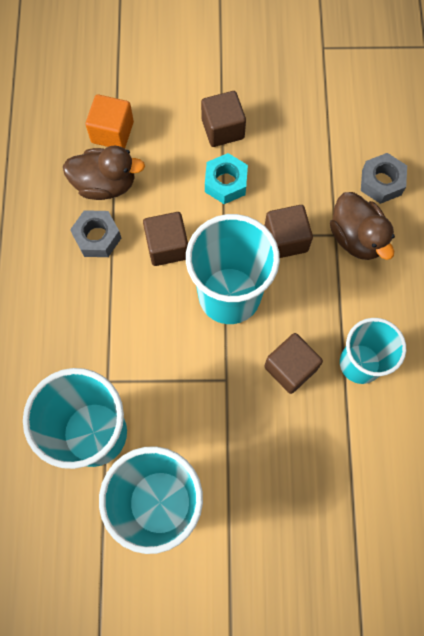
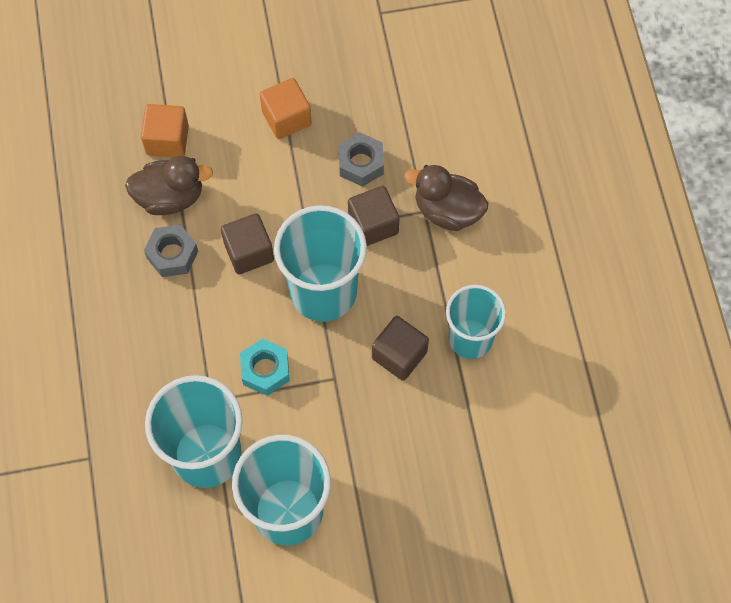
camera: 10 degrees left, 5 degrees down
(223, 129) = (286, 118): brown cube -> orange cube
(225, 183) = (299, 175): turquoise nut -> turquoise nut (265, 370)
(356, 237) = (447, 210): brown duck -> brown duck turned 150 degrees clockwise
(381, 182) = (464, 148): grey nut -> grey nut (361, 163)

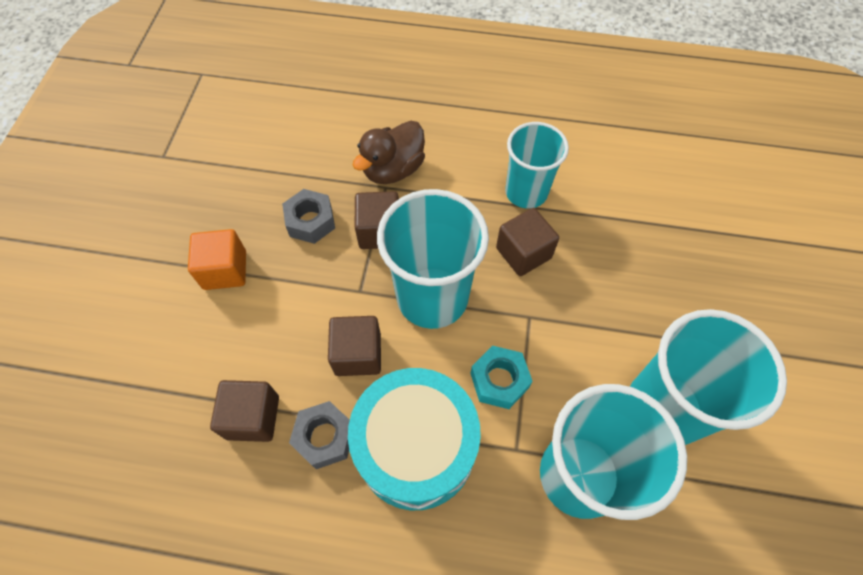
camera: 70 degrees left, 5 degrees down
(167, 140) = (181, 398): orange cube -> none
(170, 197) = (253, 417): brown duck -> brown cube
(187, 324) = (416, 447): none -> turquoise drum

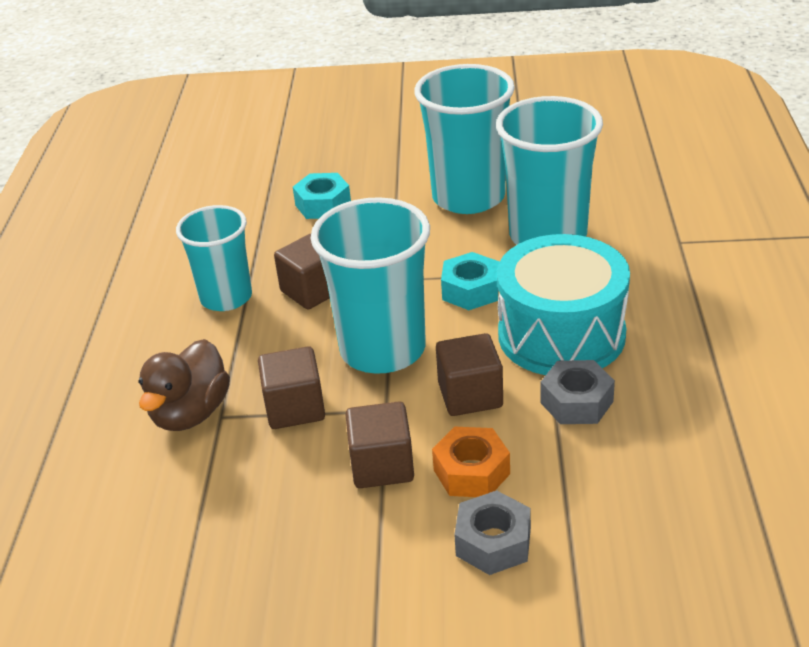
camera: 95 degrees left, 25 degrees down
(225, 270) = (378, 551): orange cube -> none
(253, 417) = (576, 467): brown cube -> brown cube (382, 466)
(274, 340) = (471, 472): none -> orange nut
(310, 221) = (284, 478): grey nut -> grey nut (493, 542)
(393, 169) = (191, 413): brown duck -> brown duck turned 75 degrees clockwise
(661, 271) = (323, 205): none -> turquoise nut

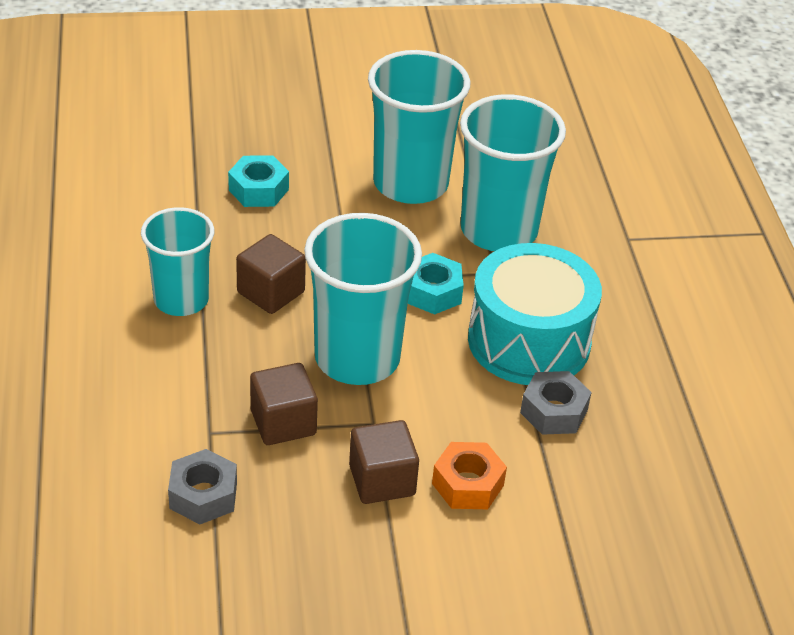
camera: 15 degrees left, 5 degrees up
(191, 413) = (178, 430): brown duck -> none
(470, 395) = (452, 406): brown cube -> none
(493, 542) = (499, 552): grey nut -> grey nut (203, 495)

